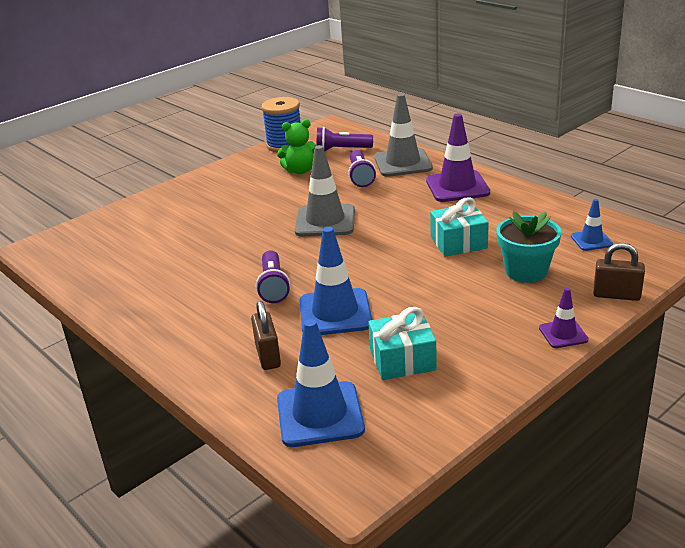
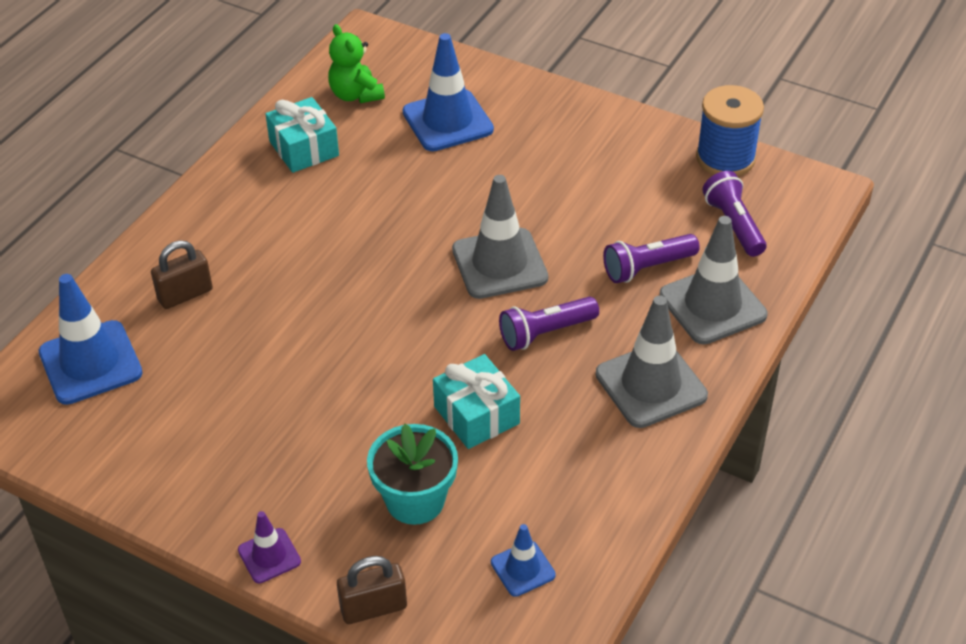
camera: 70 degrees right, 15 degrees up
(273, 286) = (325, 259): purple flashlight -> purple flashlight (545, 333)
(300, 171) = (643, 198): green teddy bear -> green teddy bear (355, 95)
(335, 313) = (278, 329): blue traffic cone -> blue traffic cone (447, 121)
(402, 360) = (193, 410): turquoise gift -> turquoise gift (304, 148)
(457, 187) = (651, 385): purple traffic cone -> grey traffic cone
(616, 295) = (373, 608): brown padlock -> brown padlock turned 75 degrees clockwise

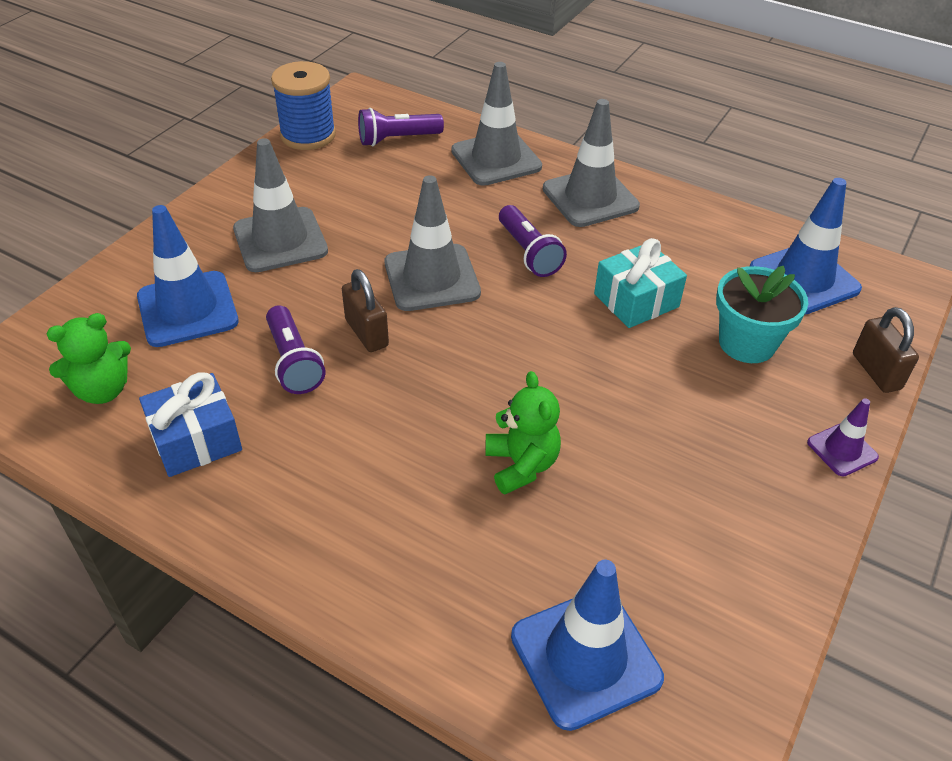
camera: 90 degrees left, 0 degrees up
(185, 295) = (459, 554): brown padlock -> brown padlock (366, 333)
(267, 328) = (521, 465): none -> green teddy bear
(304, 148) = (196, 440): turquoise gift -> blue gift
(523, 569) = (804, 279): blue traffic cone -> blue traffic cone, size x1.90
(545, 161) = (280, 240): none -> grey traffic cone
(647, 268) = (447, 189): purple flashlight -> purple flashlight (293, 362)

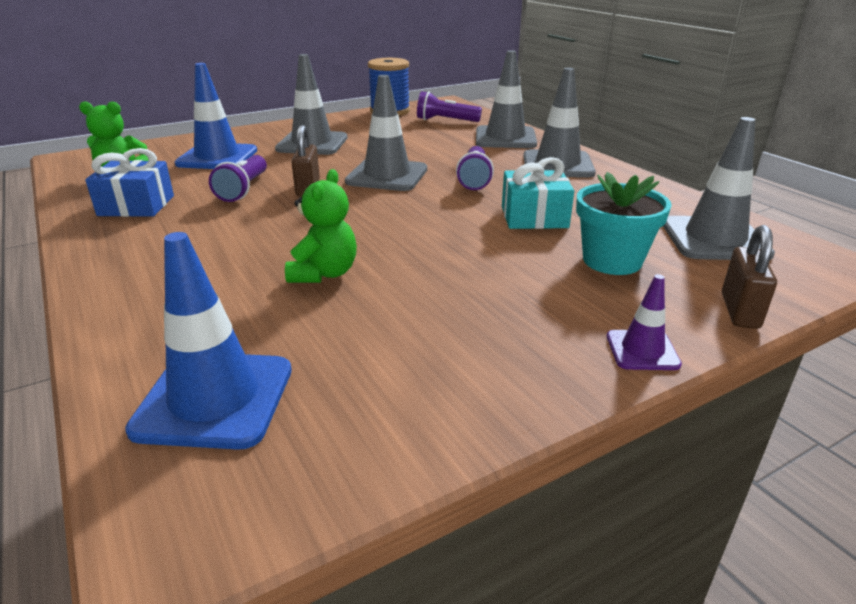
camera: 30 degrees right, 15 degrees down
(804, 279) = (714, 239): blue traffic cone -> grey traffic cone

